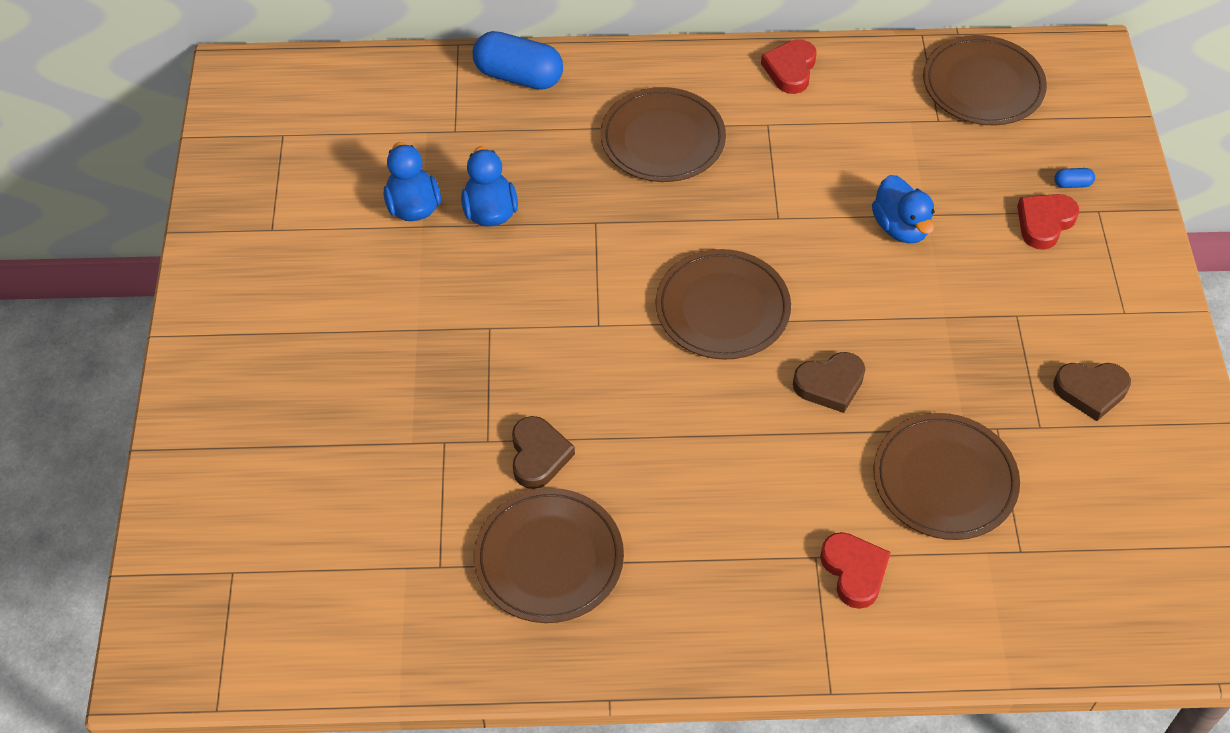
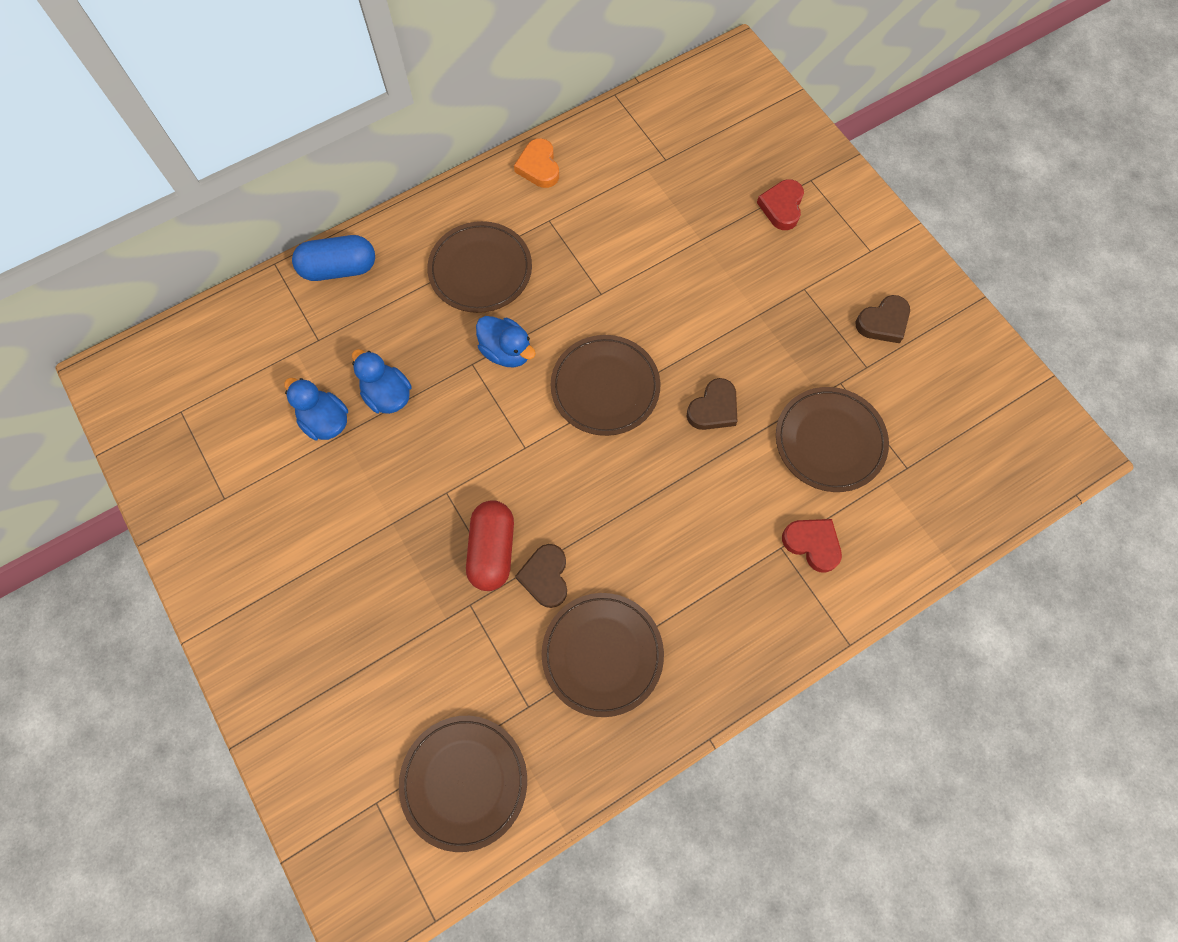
camera: 30 degrees left, 15 degrees up
(500, 403) = (492, 550): none -> red capsule
(538, 455) = (545, 577): brown heart -> brown heart turned 150 degrees counterclockwise
(790, 69) = (539, 167): red heart -> orange heart
(900, 227) = (689, 259): blue duck -> blue duck (506, 351)
(983, 85) = (679, 116): brown plate -> brown plate (464, 782)
(1072, 184) = (782, 167): blue capsule -> none

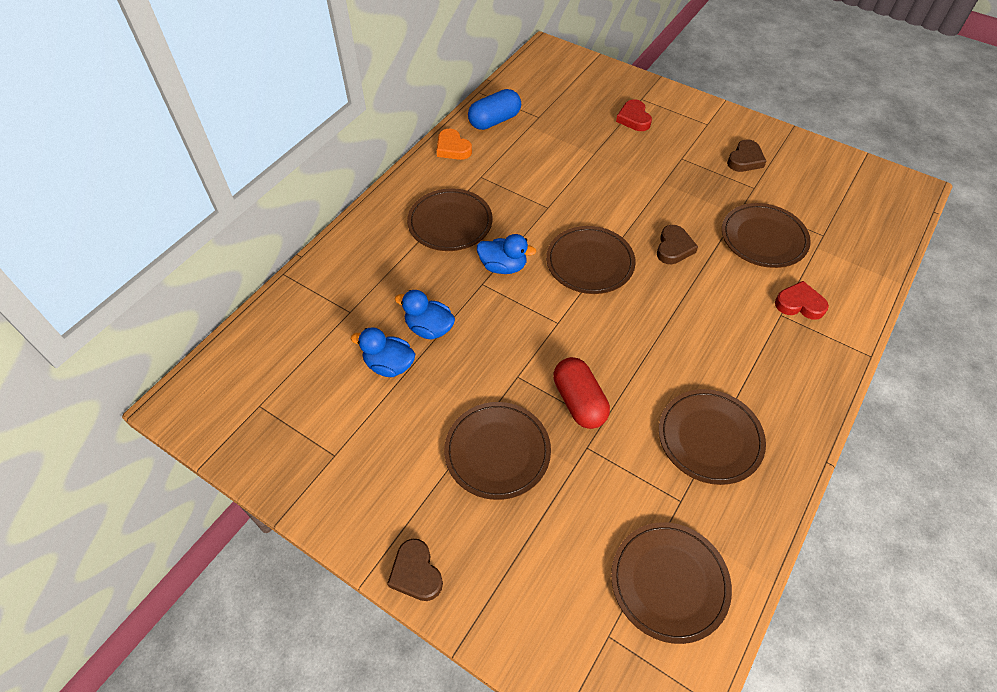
camera: 25 degrees left, 15 degrees down
(339, 269) = (339, 259): blue capsule -> blue capsule (494, 121)
(379, 567) = (497, 452): none -> brown plate
(545, 577) = (631, 403): brown heart -> brown heart (416, 573)

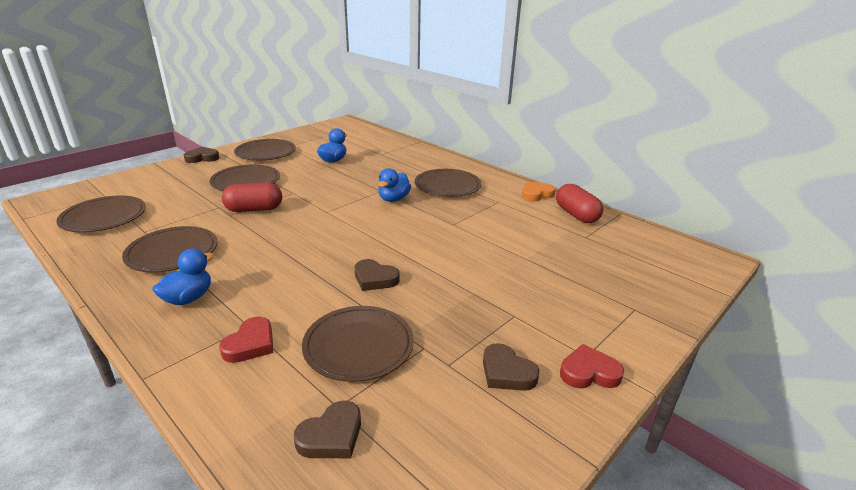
camera: 100 degrees right, 25 degrees down
(429, 328) = (353, 172): blue duck -> blue duck (188, 298)
(494, 121) = (576, 215): blue capsule -> red capsule
(590, 262) = (379, 233): brown plate -> brown plate (265, 153)
(634, 118) = (590, 295): red heart -> red heart (589, 372)
(846, 232) = (331, 436): none -> brown heart

